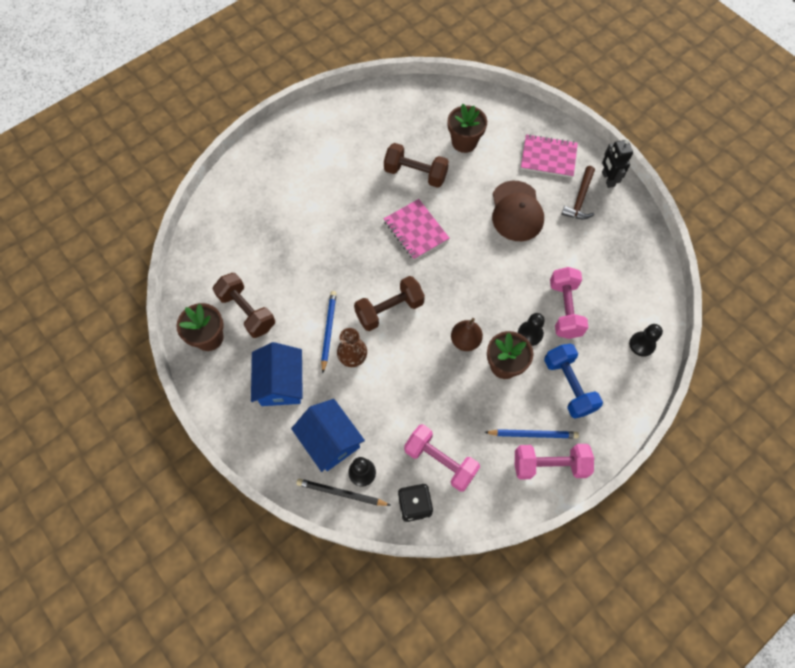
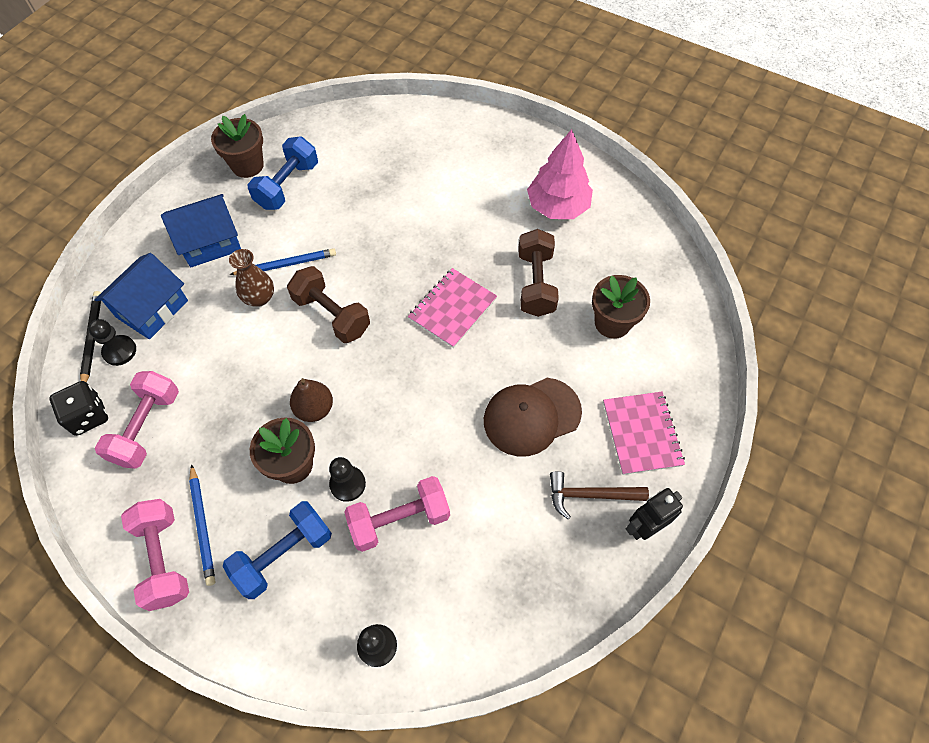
camera: 70 degrees right, 5 degrees down
(247, 311) = (287, 185): brown dumbbell -> blue dumbbell
(355, 137) = (557, 207): none -> pink tree

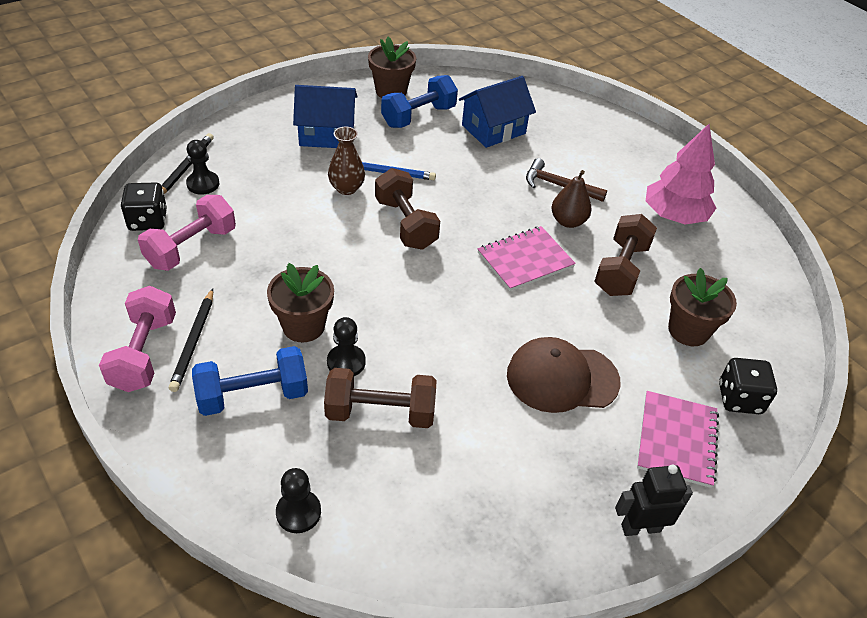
camera: 20 degrees right, 15 degrees down
(152, 309) = (248, 164): blue house -> blue house (493, 129)
(203, 526) = (193, 341): blue pencil -> black pencil
(314, 409) = (348, 290): brown pear -> brown pear (568, 221)
(399, 520) = (380, 412): pink dumbbell -> brown dumbbell
(590, 495) = (592, 473): brown hammer -> brown hammer (559, 186)
(674, 372) = (739, 398): none -> black dice

